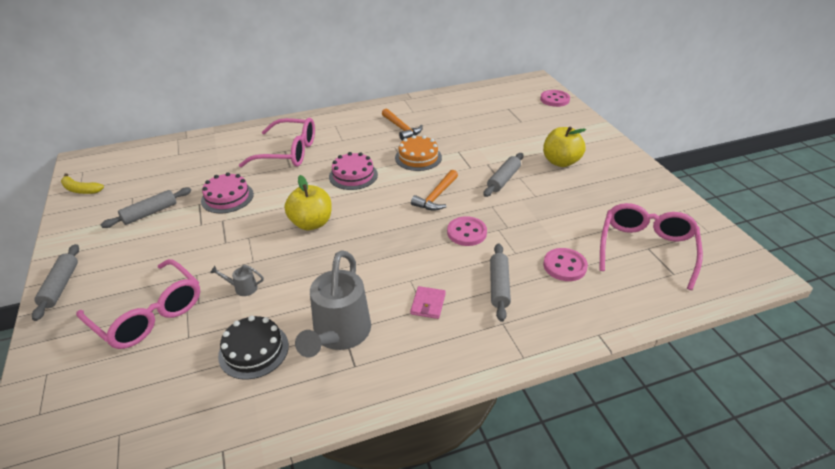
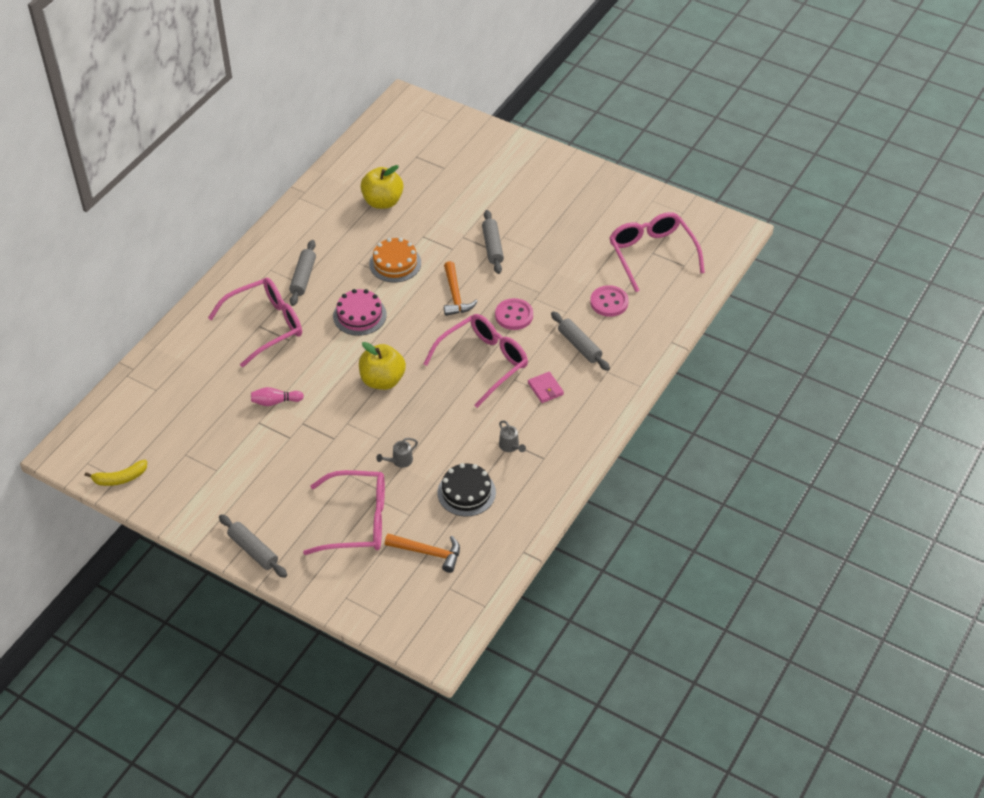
camera: 40 degrees left, 10 degrees up
(150, 213) = (227, 456): grey rolling pin -> grey rolling pin (303, 277)
(227, 197) = (275, 402): pink cake -> pink bowling pin
(339, 335) = (510, 447): grey watering can -> grey watering can, size x0.40
(400, 253) = (483, 363): none -> pink glasses
(401, 128) = (341, 237): orange hammer -> orange hammer (428, 552)
(554, 99) = (448, 120): pink button -> none
(561, 162) = (522, 200): yellow apple -> yellow apple (383, 202)

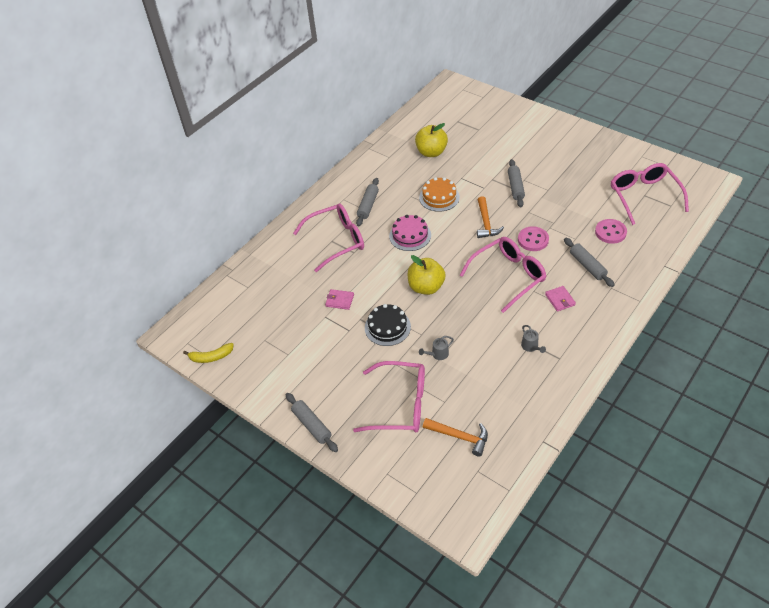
camera: 10 degrees right, 0 degrees up
(275, 402) = (339, 300): pink bowling pin -> pink wallet
(466, 492) = (493, 384): black cake -> black cake (387, 327)

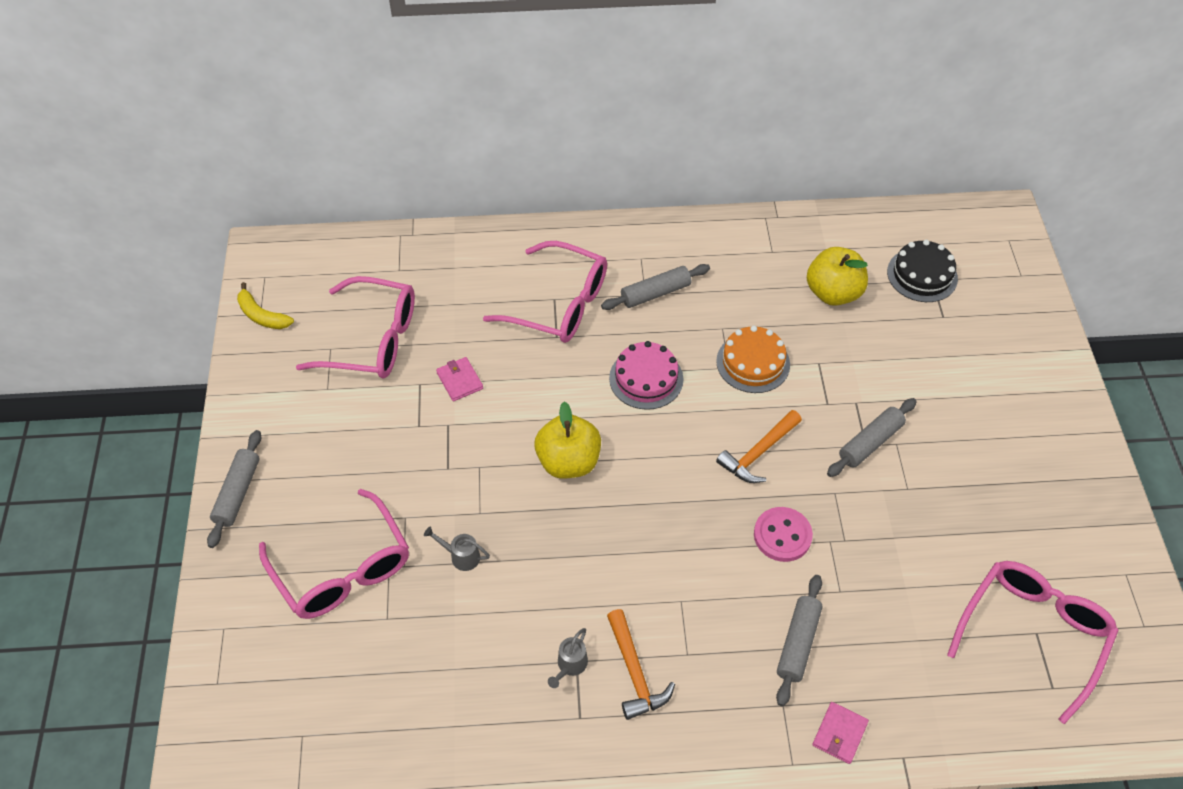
camera: 45 degrees right, 5 degrees up
(387, 327) = (459, 465): black cake -> black cake (922, 275)
(460, 437) = (342, 676): orange hammer -> orange hammer (635, 672)
(508, 276) = (678, 549): pink glasses -> pink glasses (371, 340)
(560, 299) = (694, 647): pink wallet -> pink wallet (839, 734)
(610, 232) = (901, 633): pink button -> none

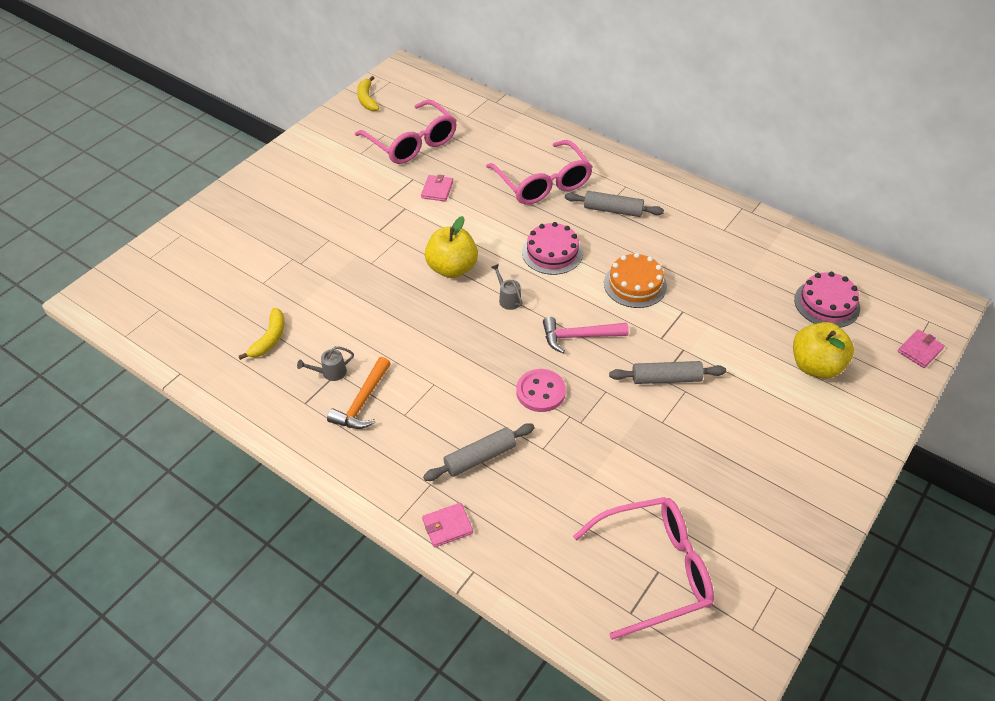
camera: 40 degrees right, 5 degrees down
(237, 493) = (259, 176): grey rolling pin -> none
(342, 568) = (268, 244): pink glasses -> none
(461, 556) = (336, 278): grey watering can -> grey watering can (508, 298)
(466, 676) = (269, 339): none -> yellow banana
(758, 453) = (579, 337): orange hammer -> pink hammer
(833, 293) = (742, 277): yellow apple -> yellow apple (815, 366)
(922, 275) = (826, 304): black cake -> pink cake
(1027, 274) = (919, 350): none -> pink wallet

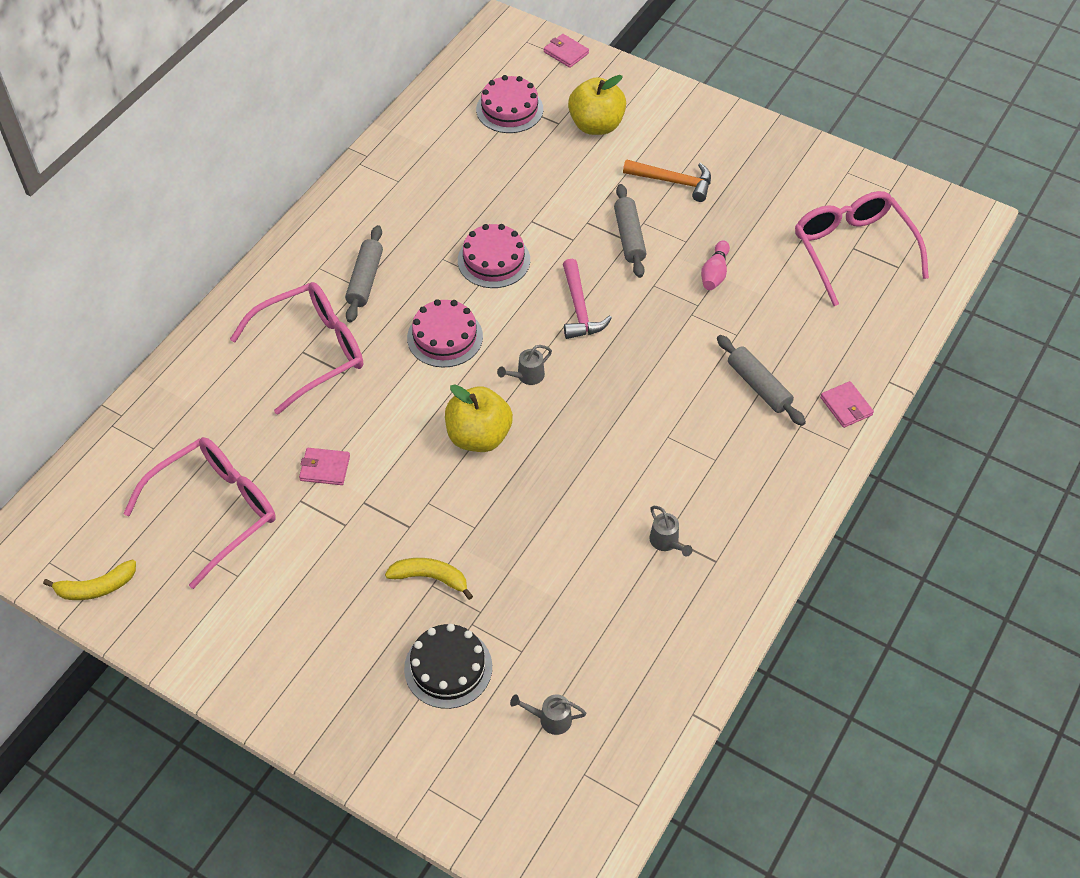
camera: 95 degrees left, 5 degrees up
(206, 294) = (550, 719): none -> grey watering can
(262, 246) = (448, 667): none -> black cake
(269, 339) = (621, 620): yellow banana -> yellow banana (430, 578)
(362, 402) = (705, 502): orange hammer -> orange hammer (673, 182)
(540, 392) = (663, 339): pink button -> none
(620, 440) = (715, 273): none -> pink bowling pin
(635, 284) = (494, 260): orange cake -> pink cake

